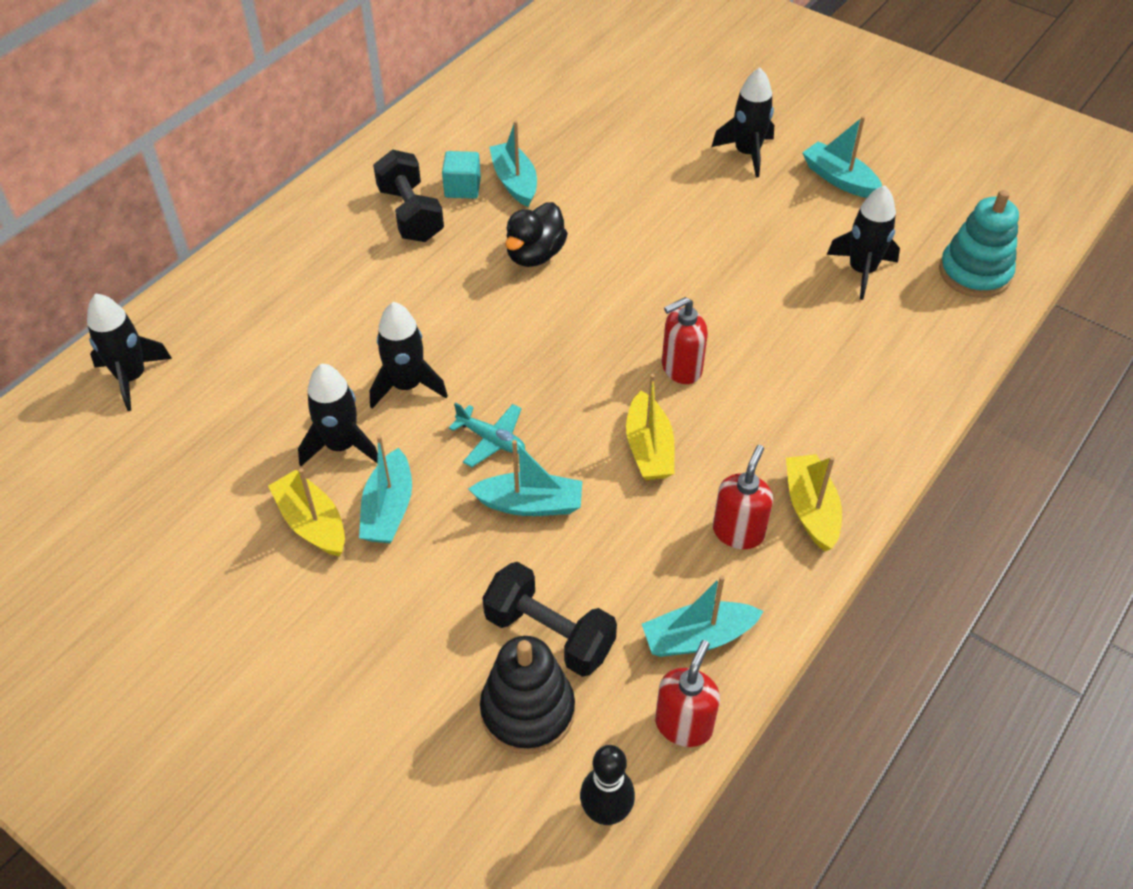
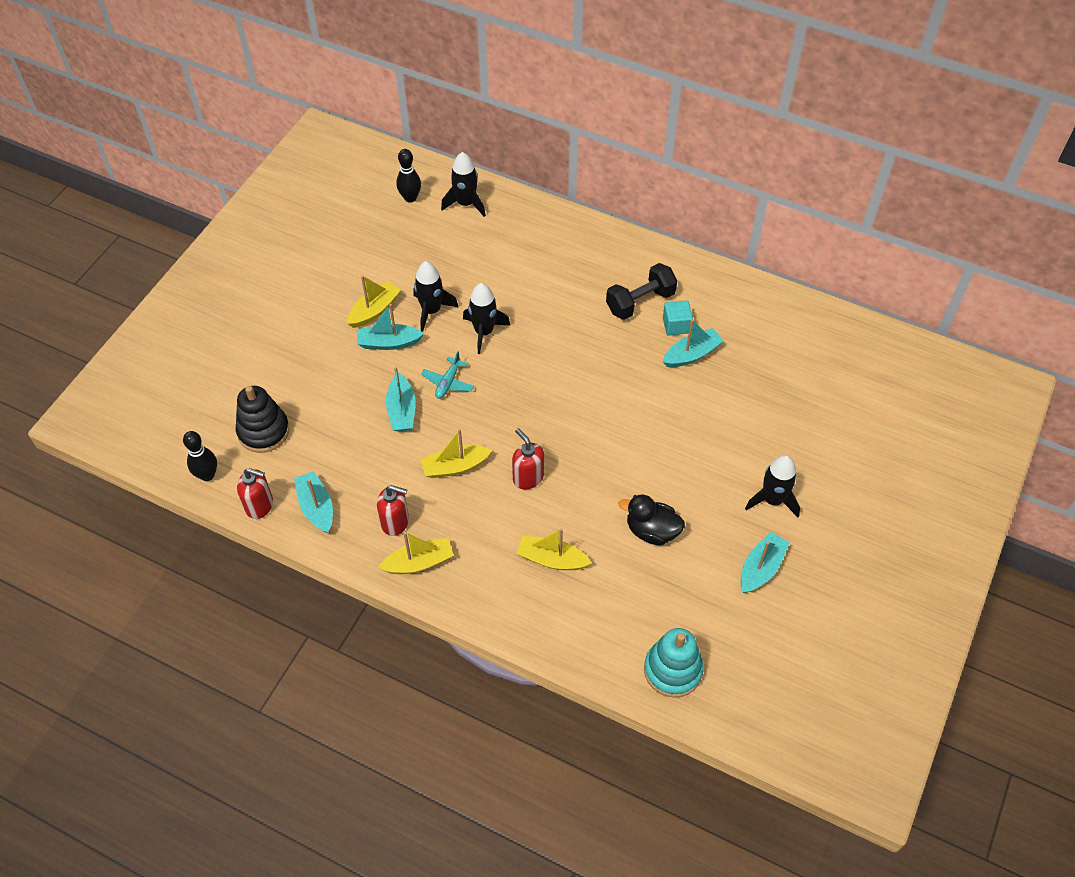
camera: 80 degrees right, 5 degrees up
(80, 449) = (410, 198): none -> black bowling pin
(535, 255) = (618, 378): black duck -> black duck (651, 531)
(549, 634) = (312, 434): black dumbbell -> none
(815, 361) = (552, 559): none -> yellow boat
(861, 271) = (654, 587): black rocket -> none

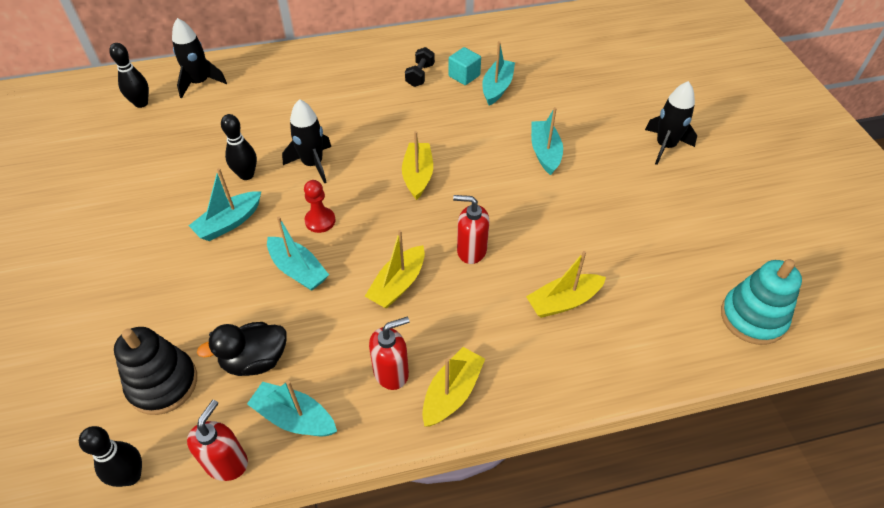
camera: 40 degrees left, 5 degrees down
(260, 506) = (226, 462): red soap dispenser -> red soap dispenser turned 45 degrees counterclockwise
(374, 310) = (188, 205): yellow boat -> yellow boat (418, 176)
(431, 311) = (246, 175): black rocket -> black bowling pin
(448, 382) = (320, 221): turquoise plane -> red pawn
(640, 302) = (420, 75): black dumbbell -> black dumbbell, size x0.62
(651, 531) = (612, 224): black duck -> black duck (255, 360)
(761, 568) = (715, 196): turquoise boat -> turquoise boat (545, 152)

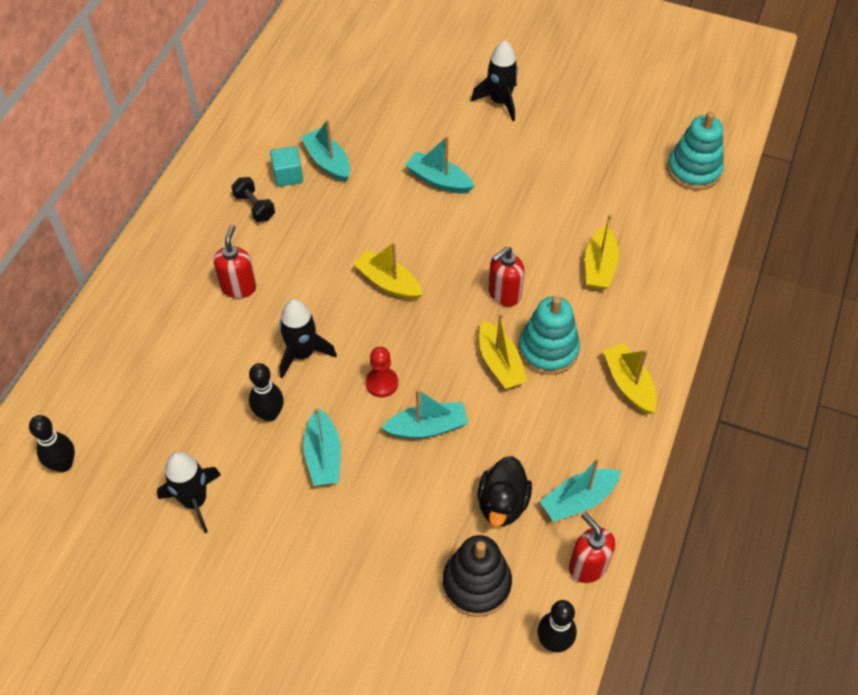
camera: 55 degrees left, 5 degrees up
(200, 83) = (81, 395): black rocket -> black rocket (195, 501)
(391, 372) = (583, 413): red soap dispenser -> red soap dispenser (239, 287)
(439, 310) = (548, 350): none -> turquoise stacking toy

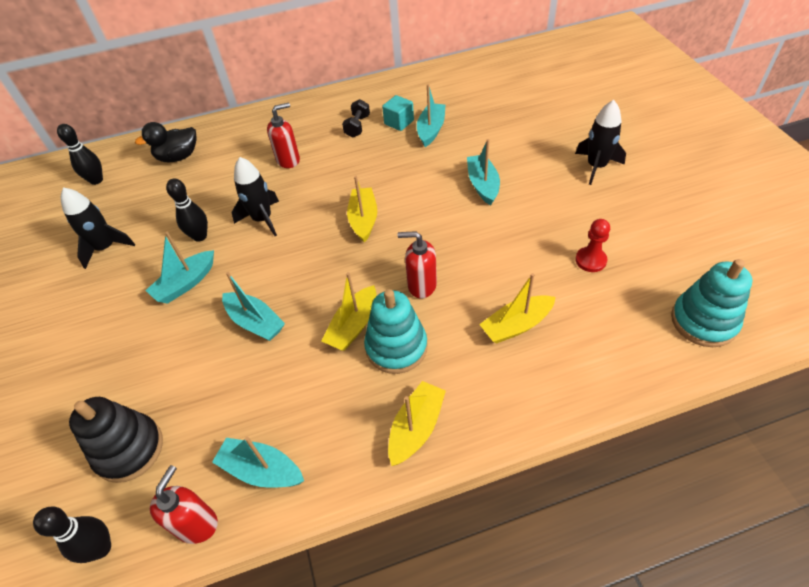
camera: 55 degrees right, 5 degrees down
(382, 383) = (273, 272): red pawn -> red pawn (590, 260)
(502, 504) = (219, 416): black duck -> black duck (178, 157)

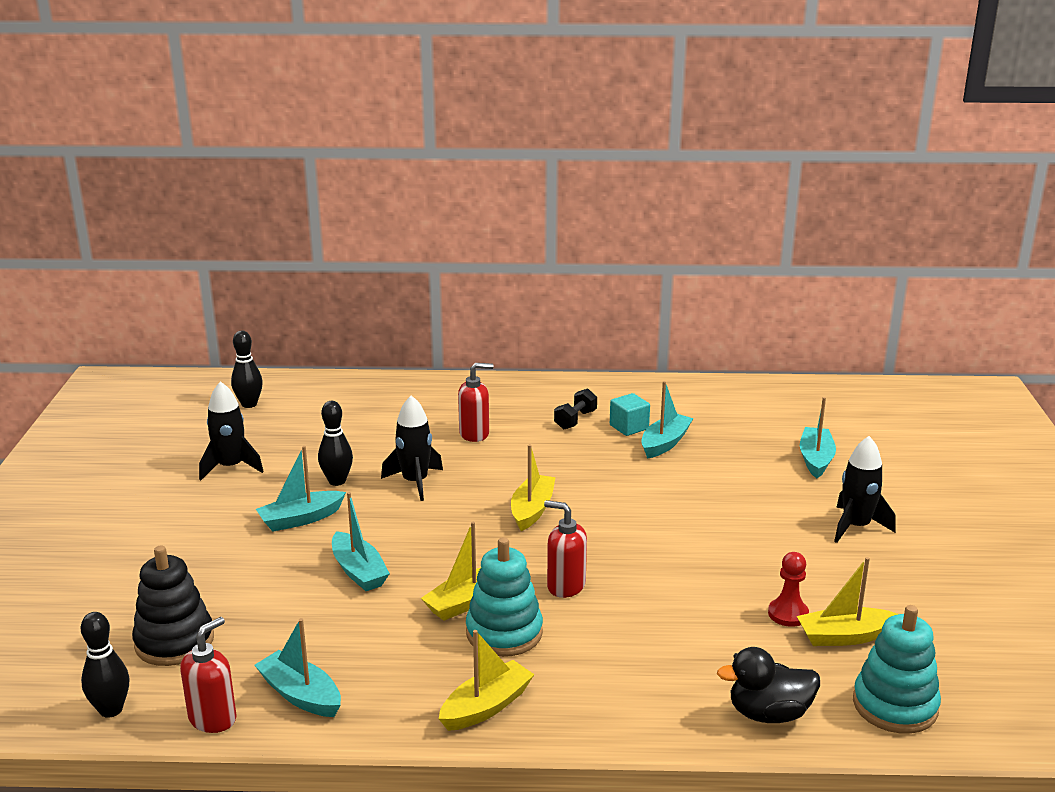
camera: 15 degrees right, 25 degrees down
(178, 157) = (349, 403): black duck -> black duck (769, 714)
(483, 185) = (697, 511): turquoise boat -> turquoise boat (815, 459)
(516, 325) = (657, 650): yellow boat -> yellow boat (845, 636)

